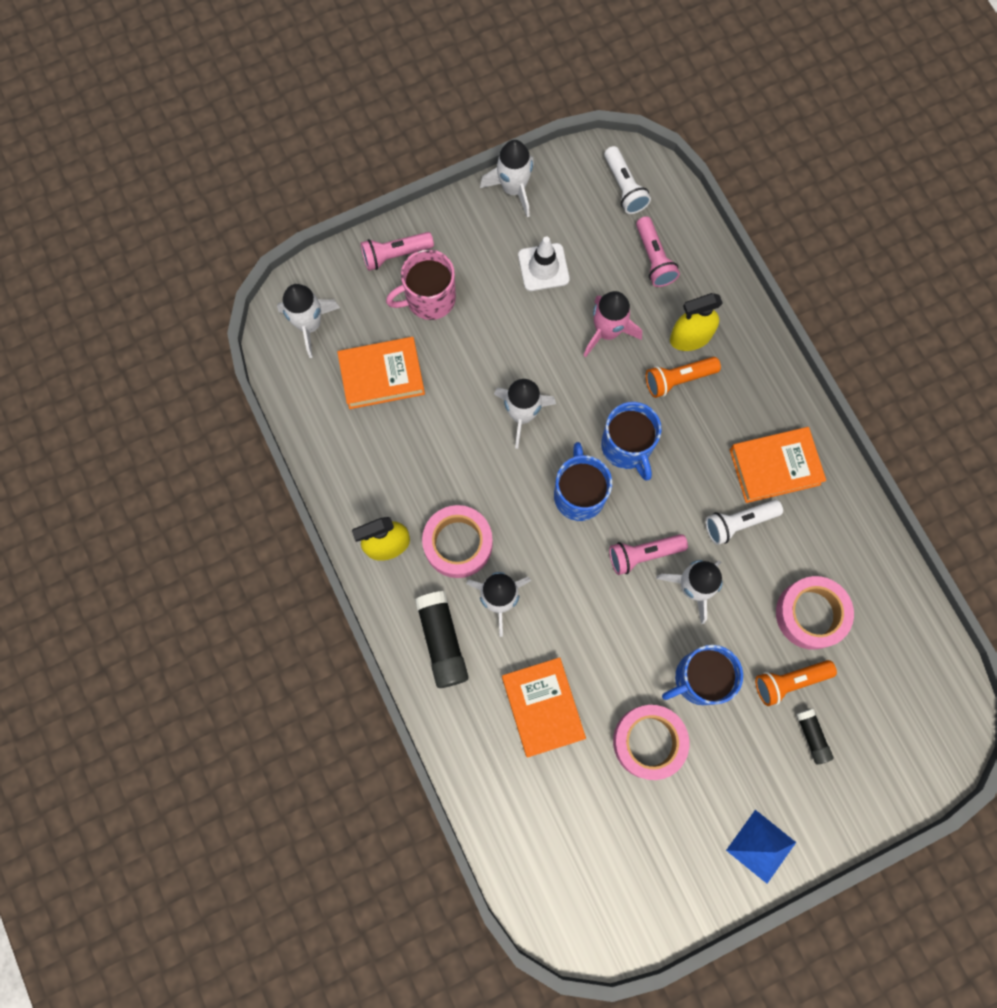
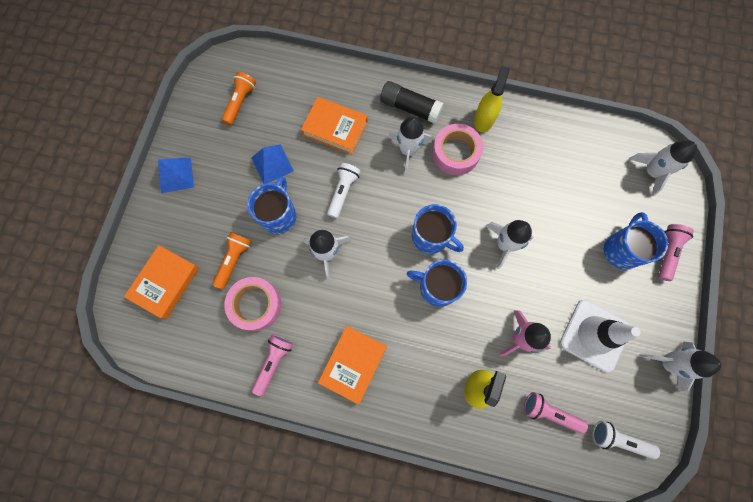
camera: 130 degrees right, 0 degrees up
(382, 375) = (588, 187): orange book -> orange book (165, 283)
(429, 298) = (621, 249): pink mug -> blue mug
(543, 267) = (594, 335): white traffic cone -> white traffic cone, size x1.52
(643, 554) = (368, 242): pink flashlight -> pink flashlight (274, 362)
(648, 742) = (272, 164): pink tape -> blue pyramid
(678, 379) = (454, 354): orange flashlight -> orange flashlight (240, 102)
(738, 523) = (339, 311): white flashlight -> white flashlight (343, 192)
(812, 736) = (198, 246): black glue stick -> none

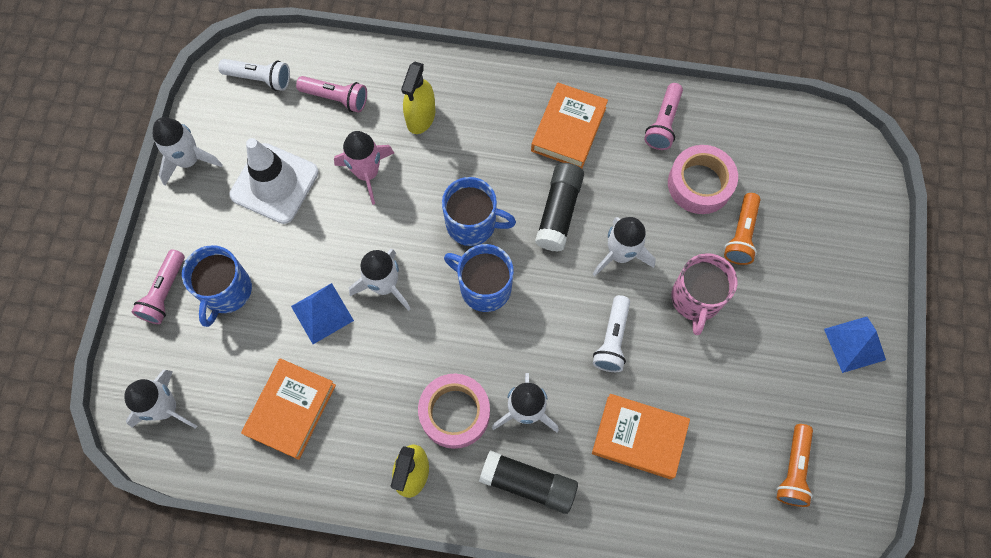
camera: 175 degrees right, 5 degrees down
(165, 283) = (821, 200): orange book -> orange book (291, 410)
(272, 164) = (721, 372): blue pyramid -> blue pyramid (322, 313)
(278, 215) = (696, 299): blue mug -> pink mug
(369, 291) = (559, 212): none -> black glue stick

